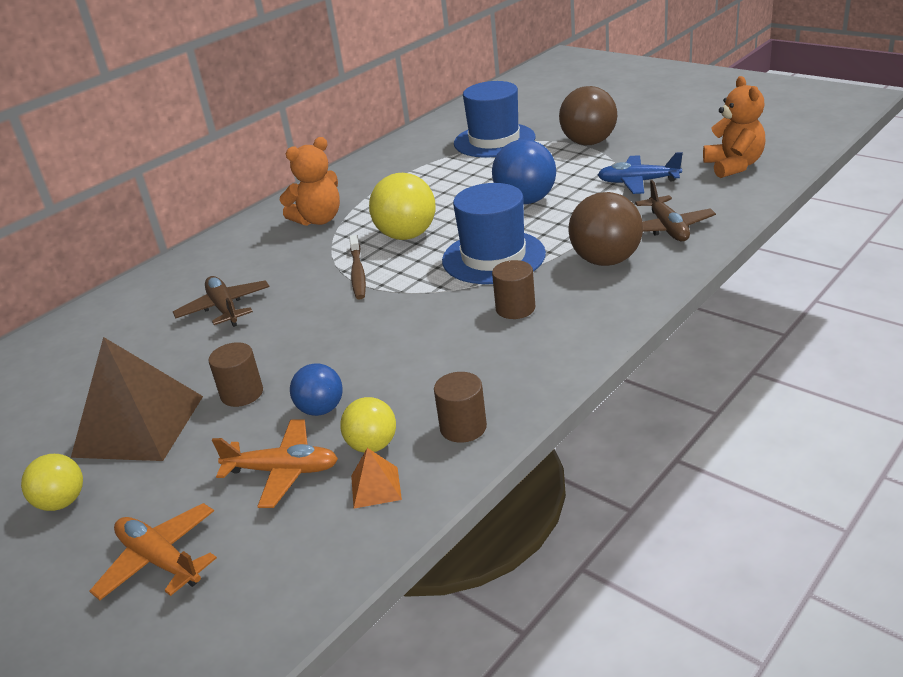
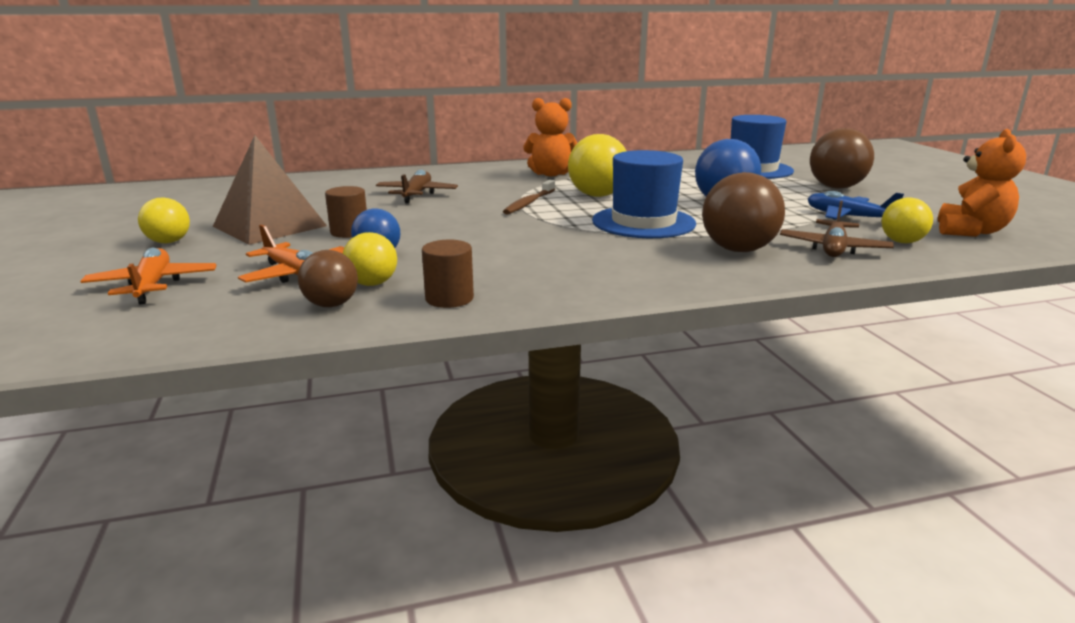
camera: 30 degrees right, 10 degrees down
(376, 487) = (331, 305): orange pyramid -> brown ball
(515, 308) = (610, 252): brown cylinder -> none
(703, 199) = (901, 242): none -> yellow ball

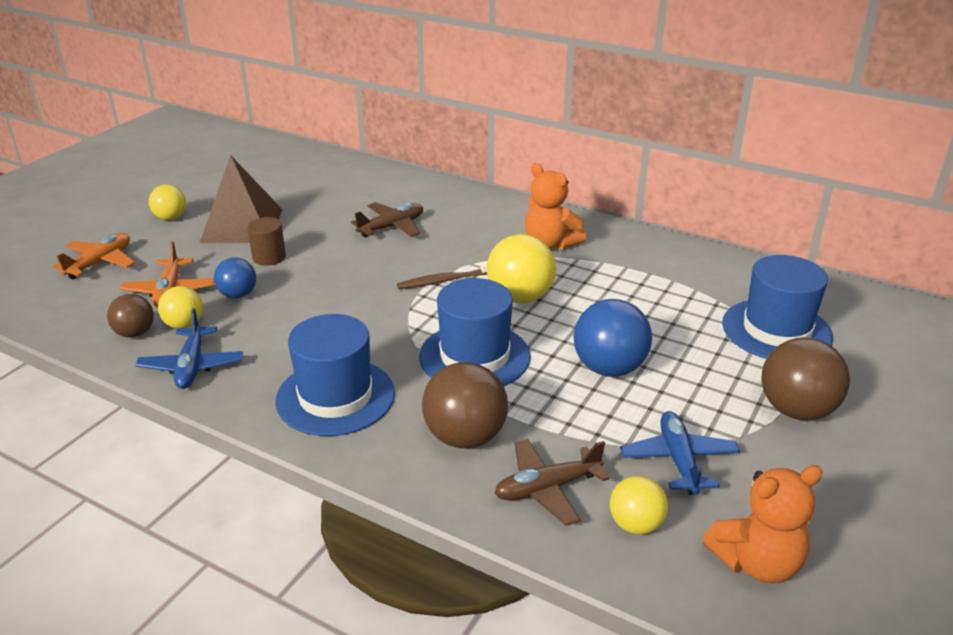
camera: 45 degrees right, 10 degrees up
(449, 298) = (192, 366): brown cylinder -> blue plane
(611, 267) = (335, 397): none -> blue hat

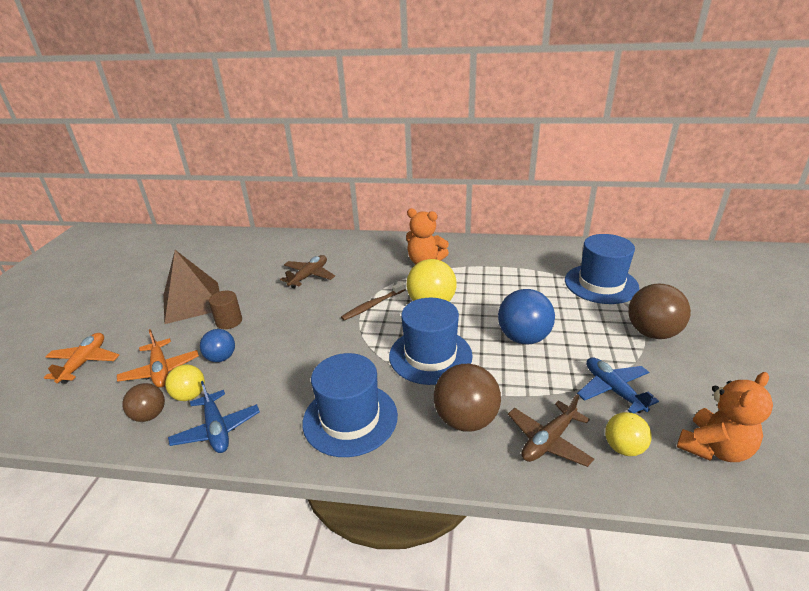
camera: 20 degrees left, 0 degrees up
(171, 218) = (128, 310): yellow ball -> none

